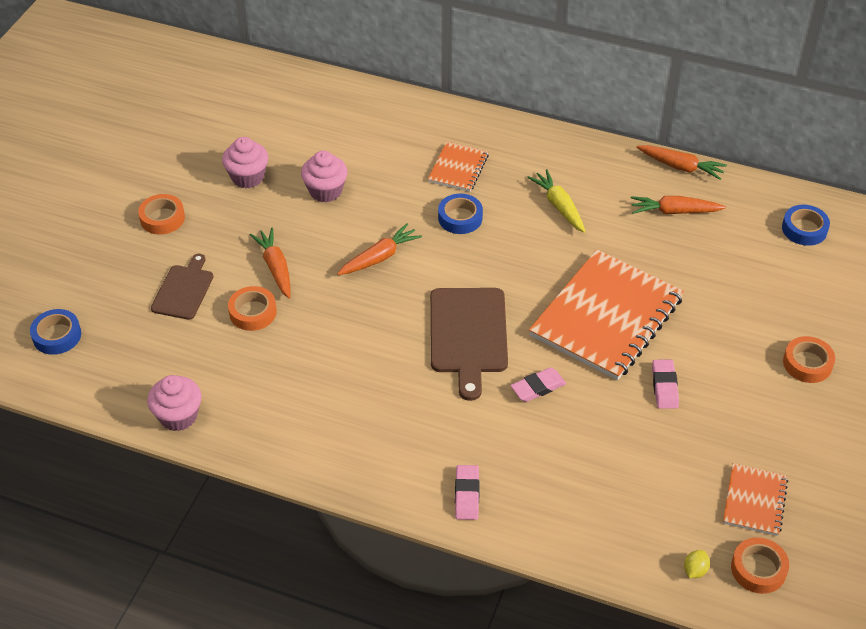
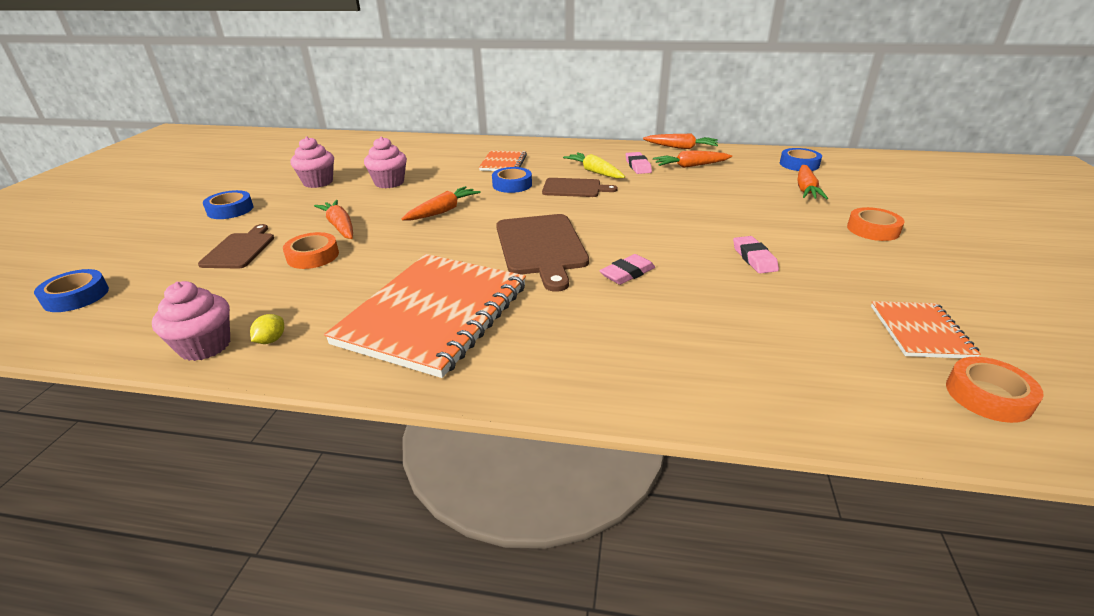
camera: 10 degrees left, 15 degrees down
(162, 218) = (230, 210): orange tape -> blue tape
(467, 495) = (583, 372): pink eraser -> pink eraser (638, 166)
(527, 236) = (574, 188): none -> brown cutting board
(606, 317) = (669, 223): orange notebook -> orange notebook (434, 314)
(695, 570) = (914, 409): yellow lemon -> yellow lemon (271, 340)
(781, 282) = (806, 189): none -> orange carrot

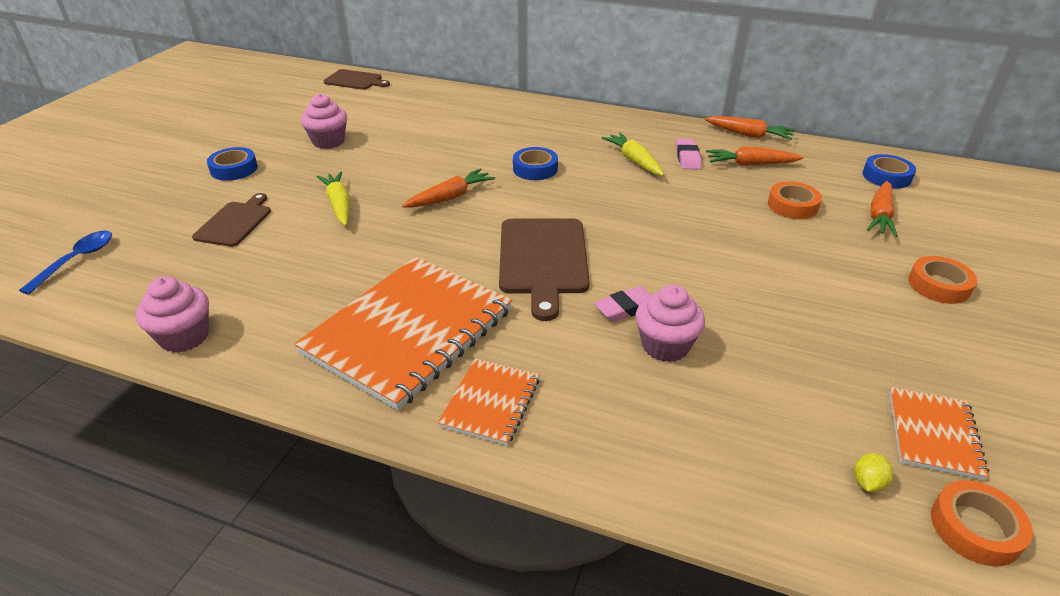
camera: 10 degrees right, 5 degrees up
(76, 296) = (77, 260): blue tape -> blue spoon
(271, 340) = (246, 339): yellow lemon -> yellow lemon (867, 483)
(313, 256) = (304, 240): orange tape -> orange tape (792, 206)
(340, 226) = (339, 205): orange carrot -> yellow carrot
(389, 182) = (402, 150): pink cupcake -> pink cupcake (665, 346)
(503, 163) = (534, 136): orange notebook -> orange notebook (490, 403)
(574, 188) = (603, 182): brown cutting board -> brown cutting board (355, 80)
(754, 258) = (777, 307): pink eraser -> none

